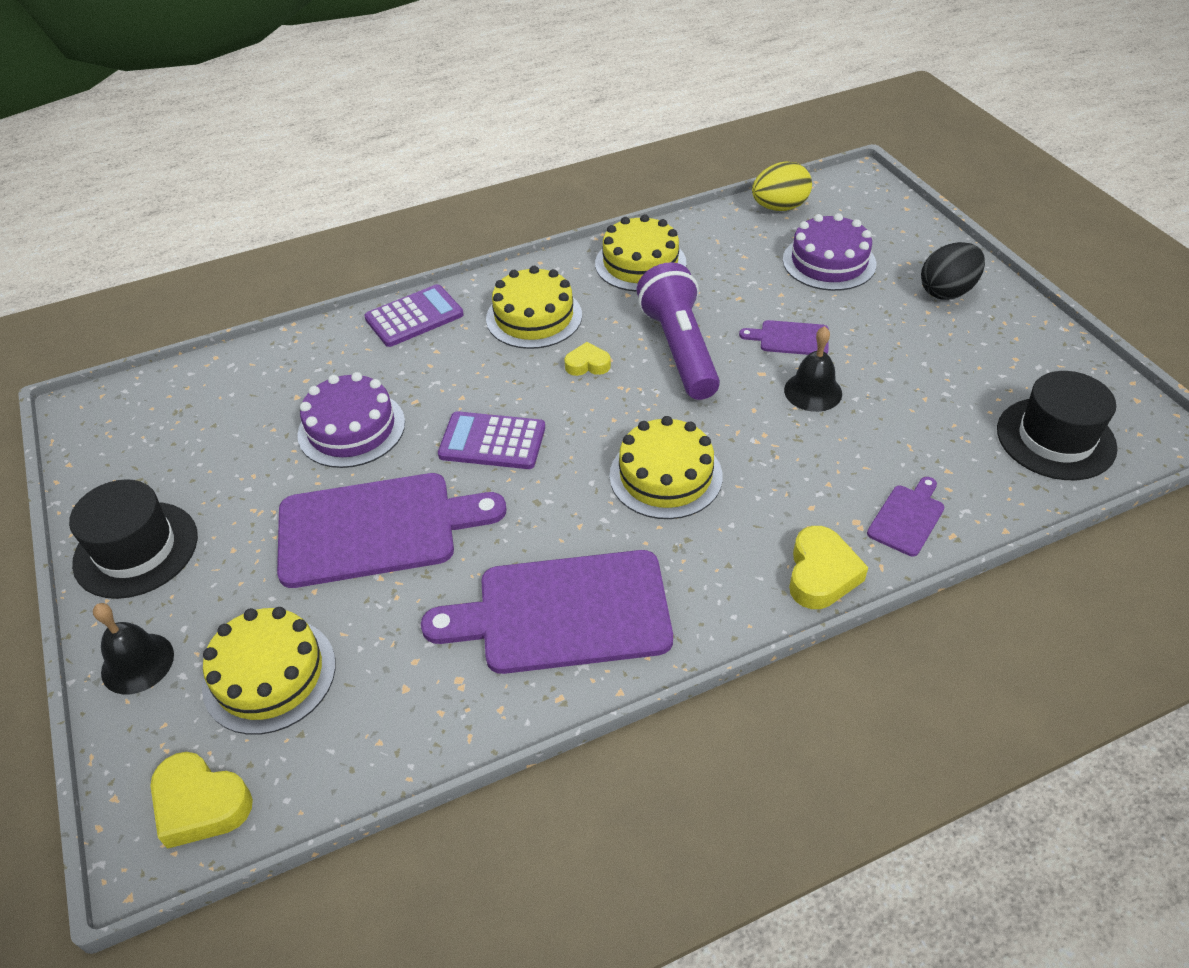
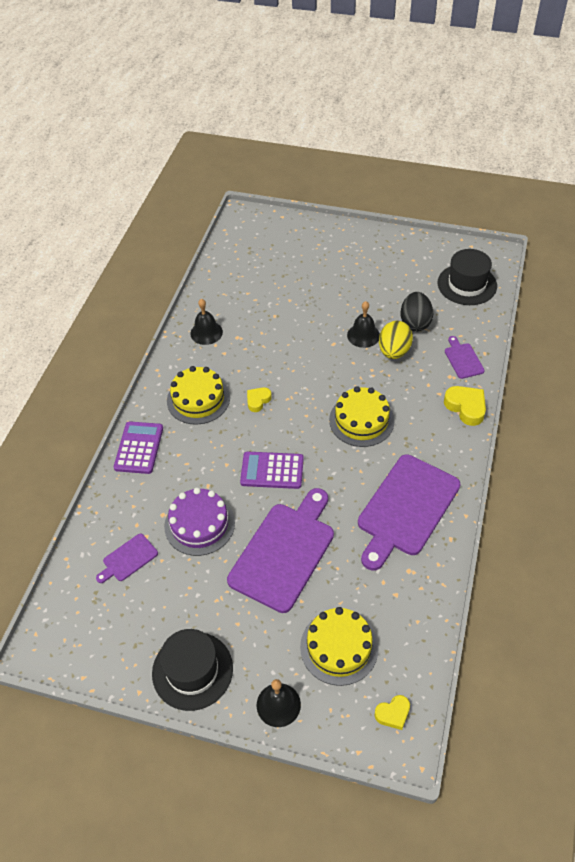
camera: 50 degrees left, 5 degrees up
(200, 804) = (393, 713): yellow heart -> yellow heart, size x0.63
(492, 441) = (272, 470): purple calculator -> purple calculator turned 45 degrees clockwise
(640, 263) = (206, 332): yellow cake -> black bell
(679, 349) = (285, 360): purple flashlight -> none
(779, 207) = (227, 255): yellow egg -> yellow egg (394, 351)
(790, 338) = (322, 318): purple cutting board -> purple cutting board (128, 559)
(829, 262) = (287, 268): purple cake -> none
(947, 291) = (351, 247): black egg -> black egg (415, 323)

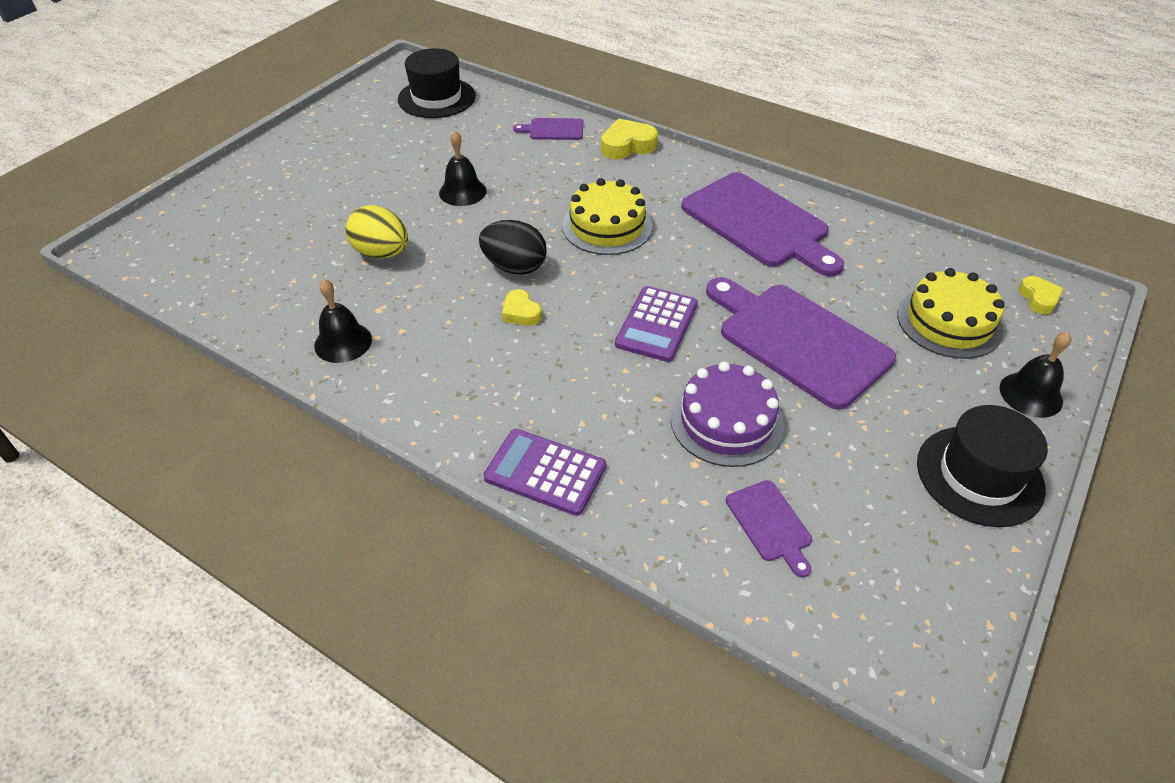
camera: 75 degrees left, 5 degrees down
(198, 399) = (480, 378): yellow cake -> none
(394, 351) = (507, 174): yellow egg -> yellow egg (382, 253)
(415, 323) = (471, 148): black egg -> black egg (514, 267)

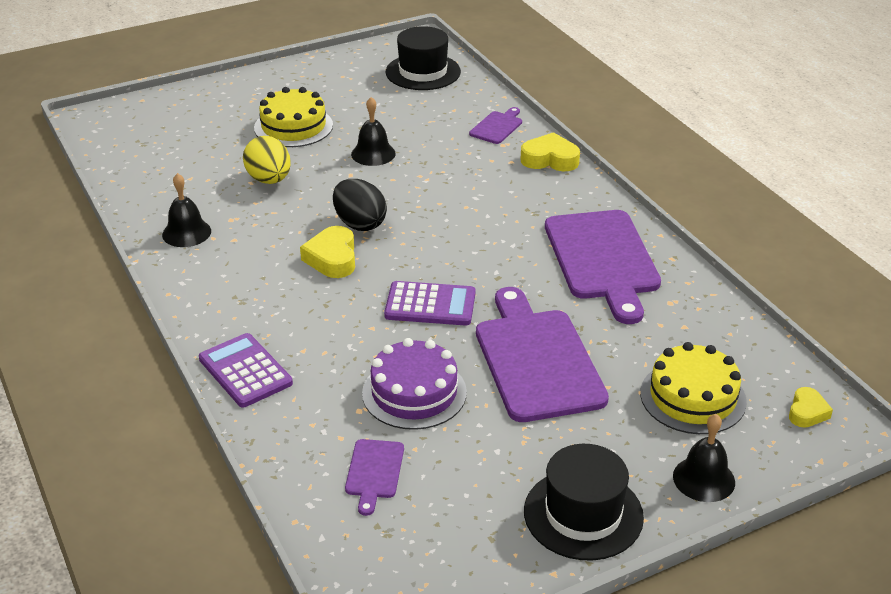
camera: 30 degrees right, 10 degrees down
(521, 313) = (332, 258): yellow heart -> yellow heart, size x1.59
(553, 129) = (497, 127): purple cutting board -> purple cutting board turned 90 degrees clockwise
(607, 226) = (465, 218): yellow cake -> yellow cake (293, 126)
(656, 324) = (430, 305): purple calculator -> purple calculator turned 135 degrees counterclockwise

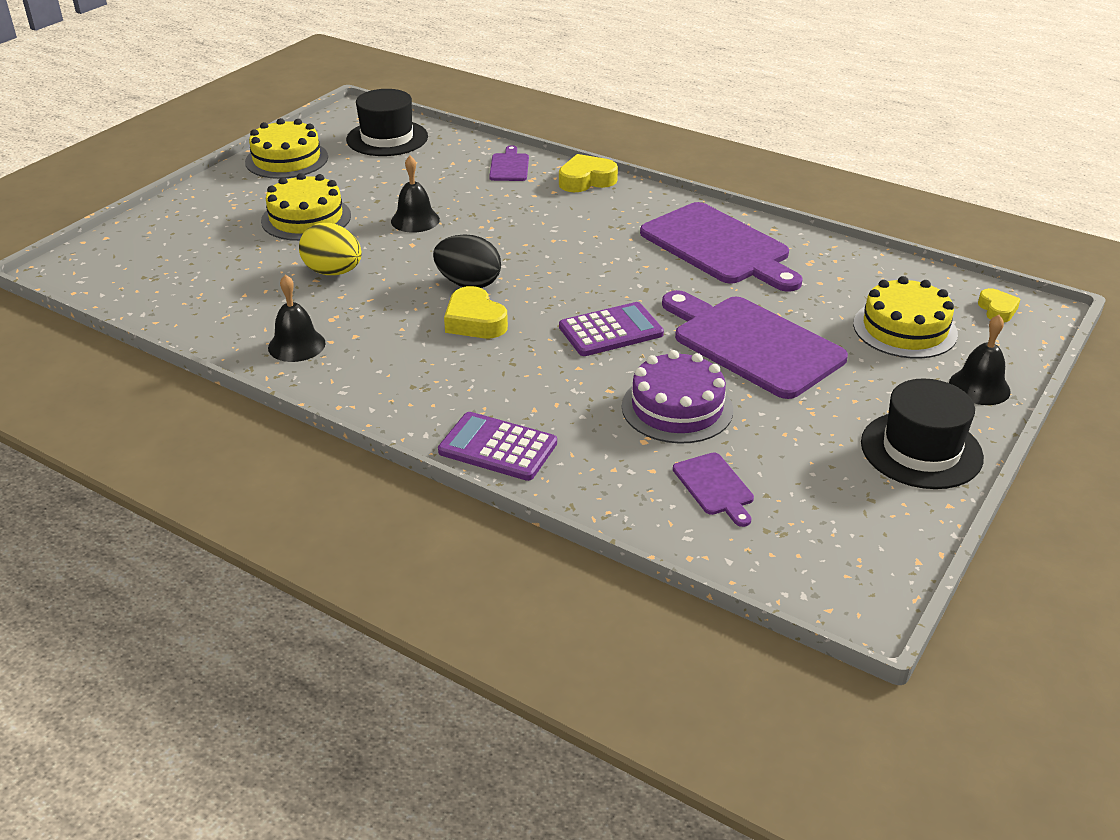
camera: 30 degrees left, 0 degrees up
(327, 70) = (286, 159): none -> yellow cake

